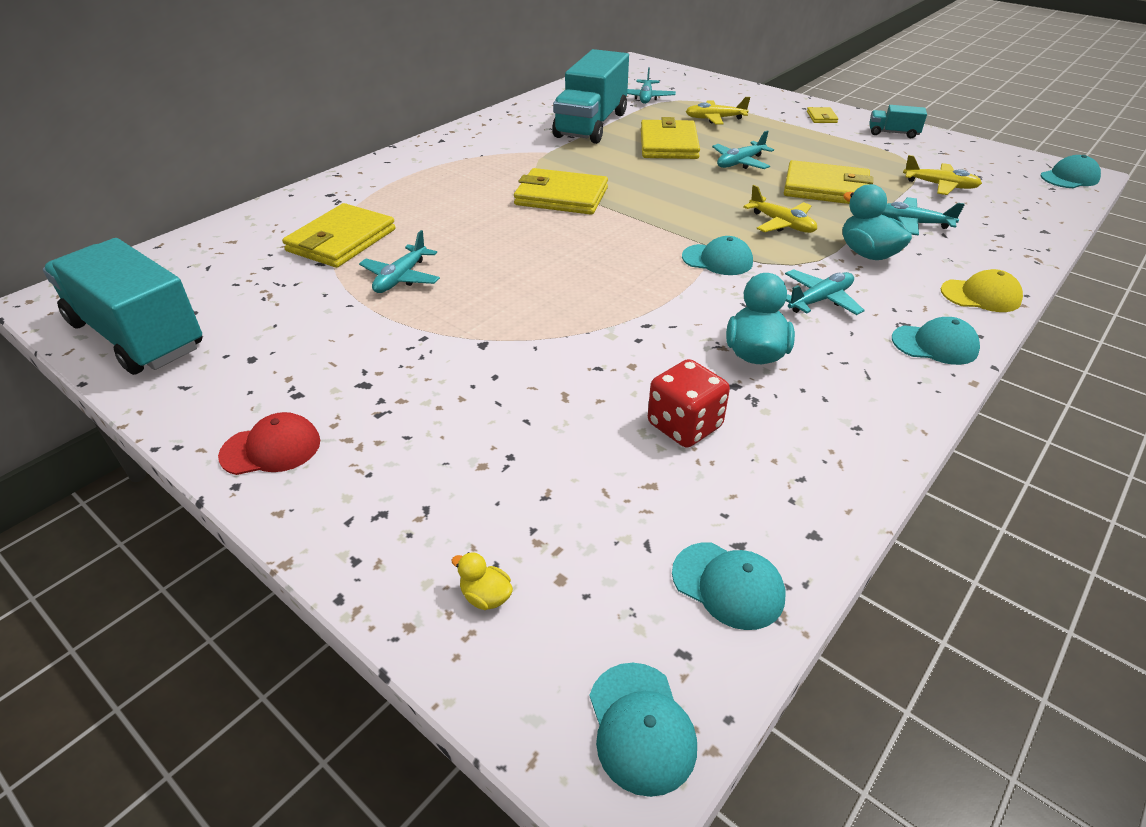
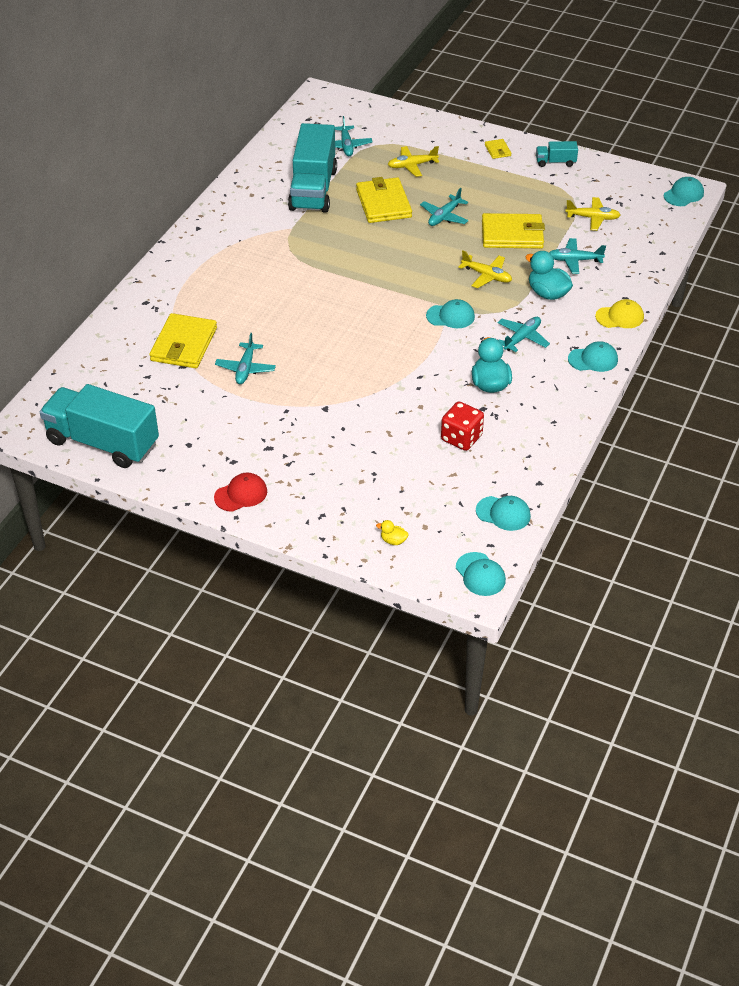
camera: 15 degrees left, 5 degrees up
(561, 196) = (322, 275): yellow wallet -> none

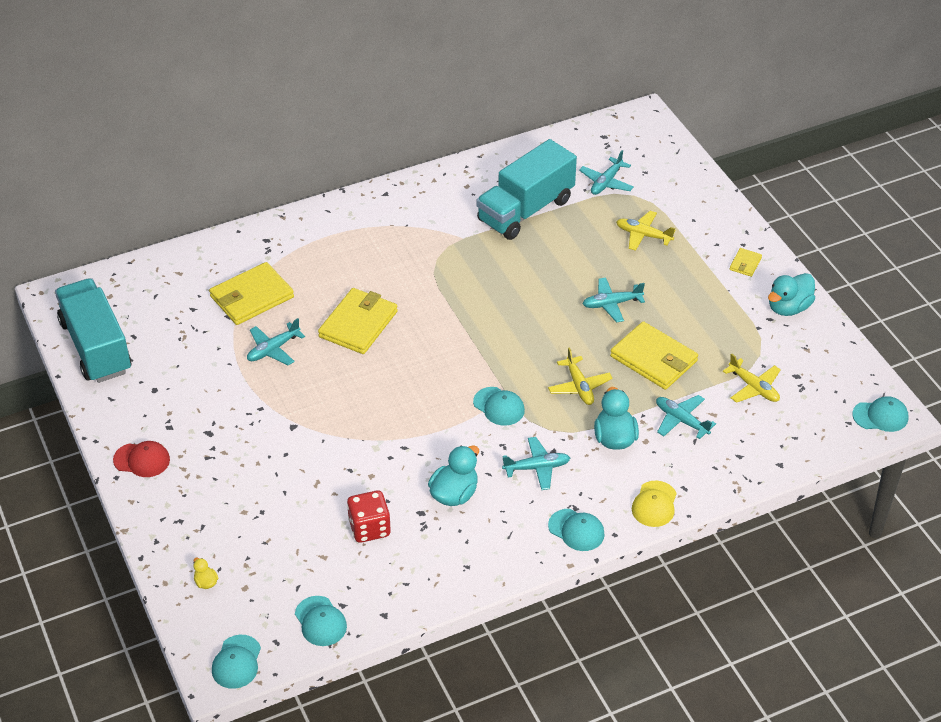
camera: 40 degrees right, 0 degrees up
(383, 203) = (571, 259): yellow wallet -> yellow wallet (358, 324)
(555, 162) = (788, 308): turquoise truck -> turquoise duck
(620, 317) = (654, 504): yellow cap -> yellow cap turned 75 degrees clockwise

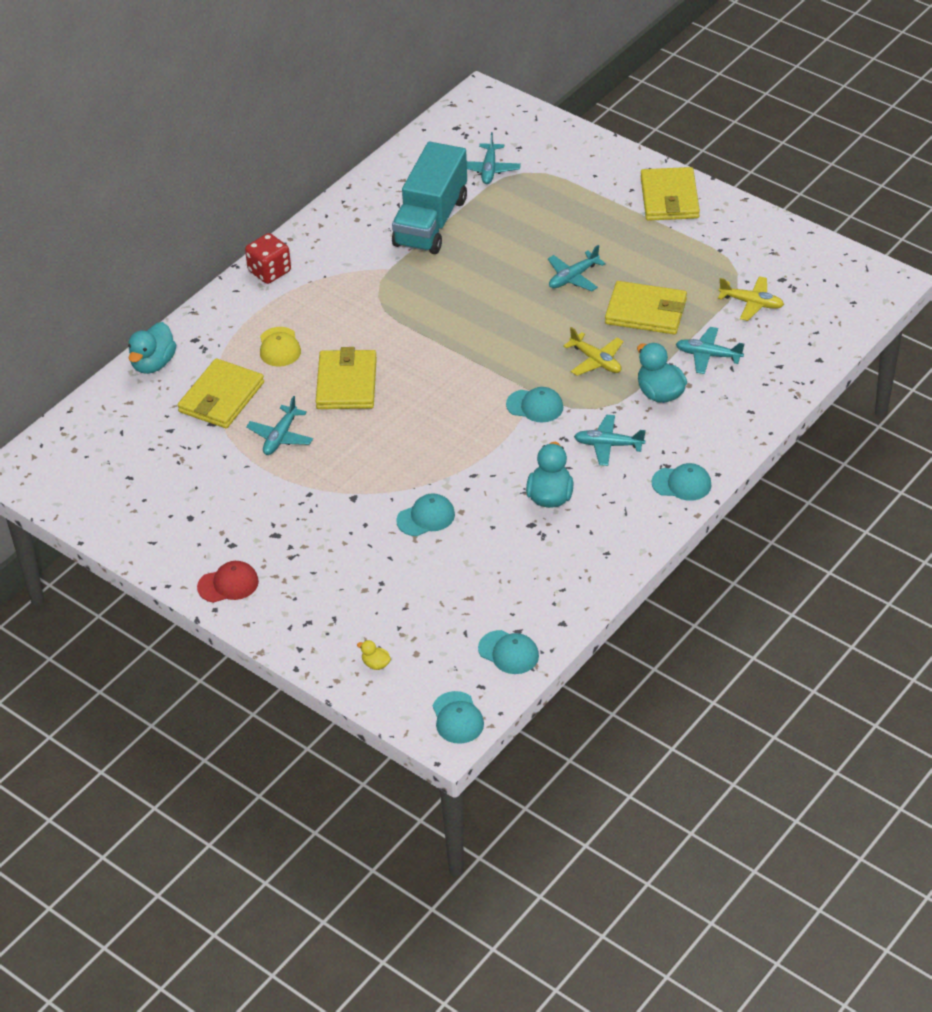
camera: 25 degrees left, 0 degrees up
(96, 347) = (98, 501): turquoise truck -> none
(369, 528) = (494, 556): red dice -> red dice (269, 271)
(537, 467) = (608, 445): turquoise plane -> turquoise plane turned 135 degrees counterclockwise
(643, 235) = (558, 205): yellow plane -> none
(654, 504) = (734, 435): yellow cap -> yellow cap (279, 347)
(745, 264) = (669, 198): yellow wallet -> yellow wallet, size x2.16
(788, 308) = (734, 223): turquoise duck -> turquoise duck (153, 364)
(880, 416) = (876, 286): turquoise cap -> turquoise cap (426, 517)

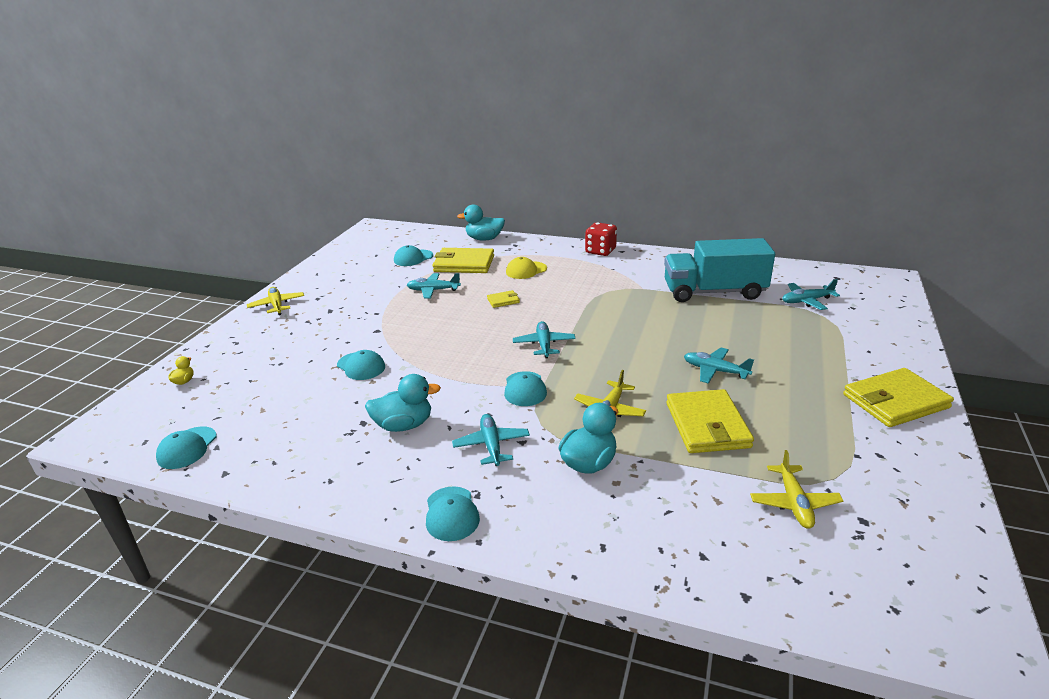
camera: 70 degrees right, 15 degrees down
(228, 584) = (277, 305): red cap -> yellow plane
(346, 383) = (503, 300): yellow wallet -> yellow wallet, size x0.46
(457, 718) = (106, 437): turquoise cap -> turquoise cap (413, 258)
(708, 355) = (674, 486): turquoise plane -> turquoise plane (544, 344)

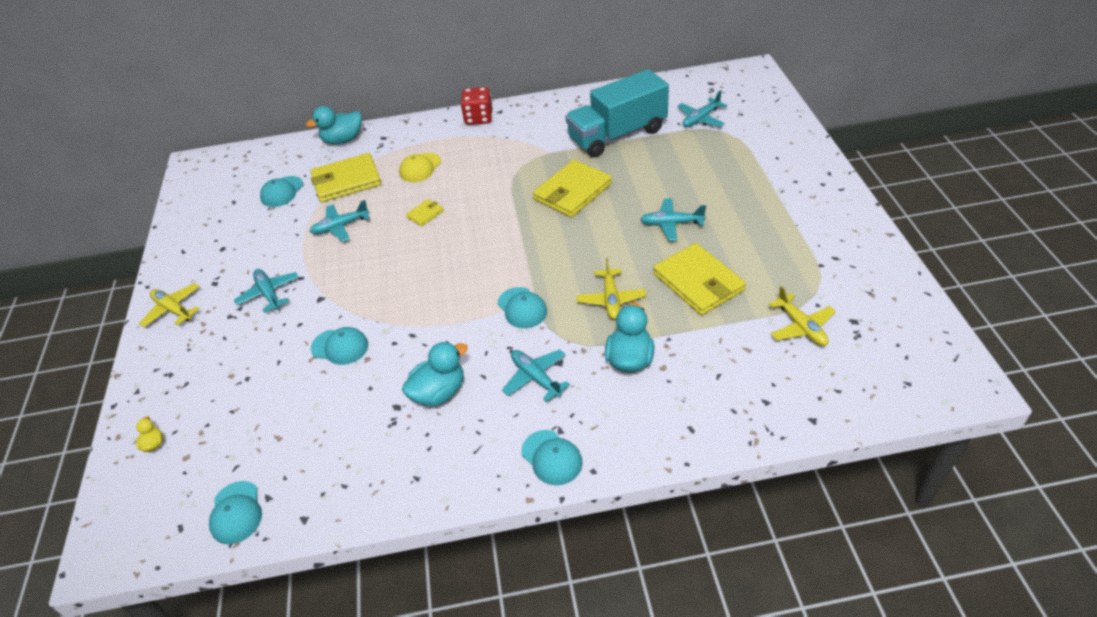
camera: 25 degrees left, 15 degrees up
(544, 344) = (504, 252): turquoise plane -> turquoise plane (269, 294)
(895, 401) = (821, 202): yellow wallet -> yellow wallet (572, 192)

